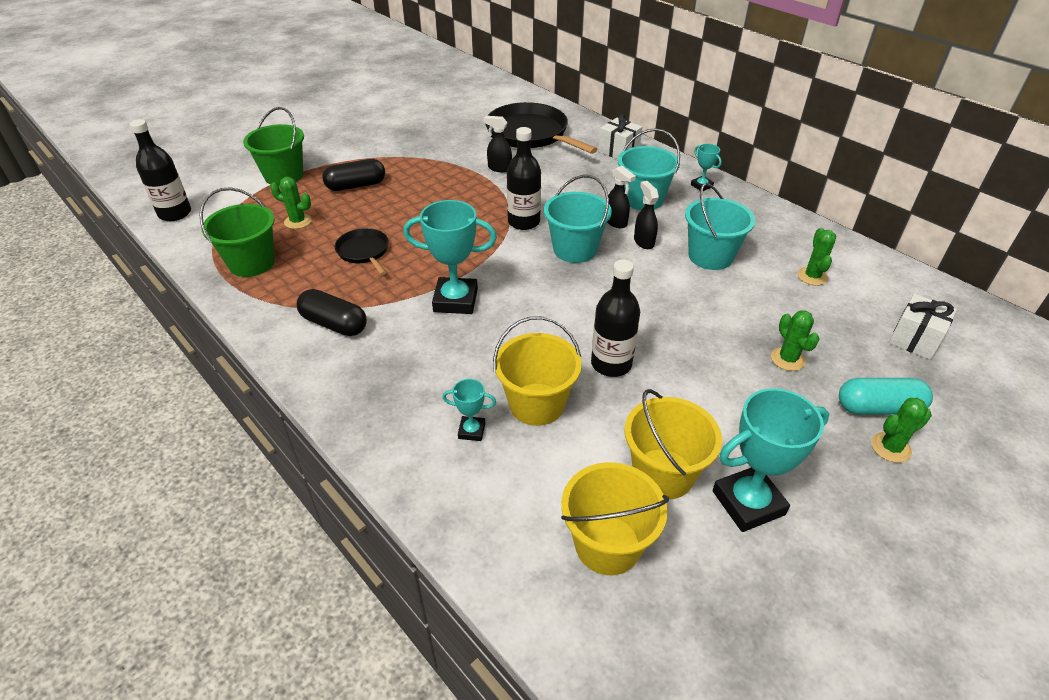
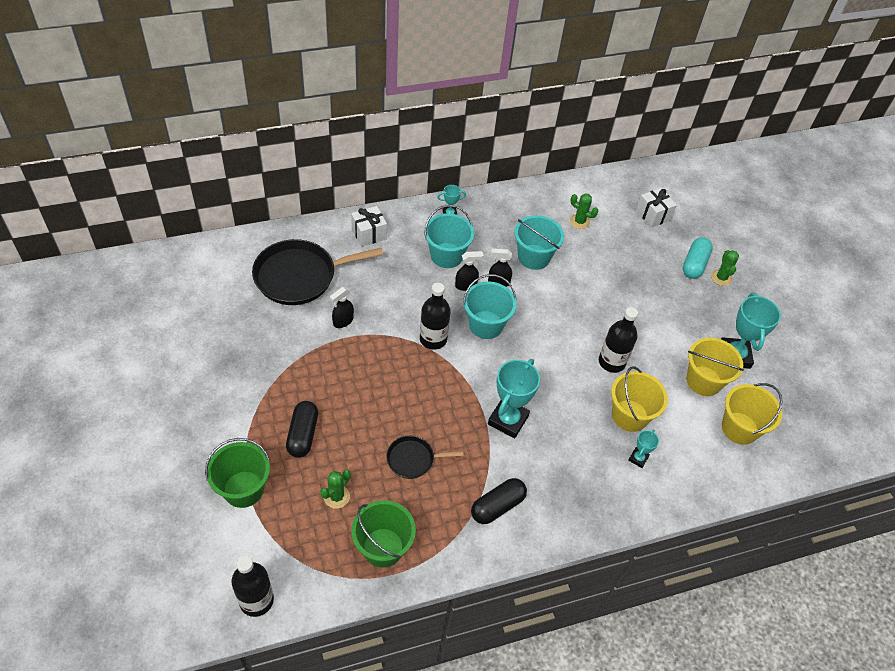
camera: 70 degrees left, 10 degrees up
(787, 359) = (644, 278): green cactus -> none

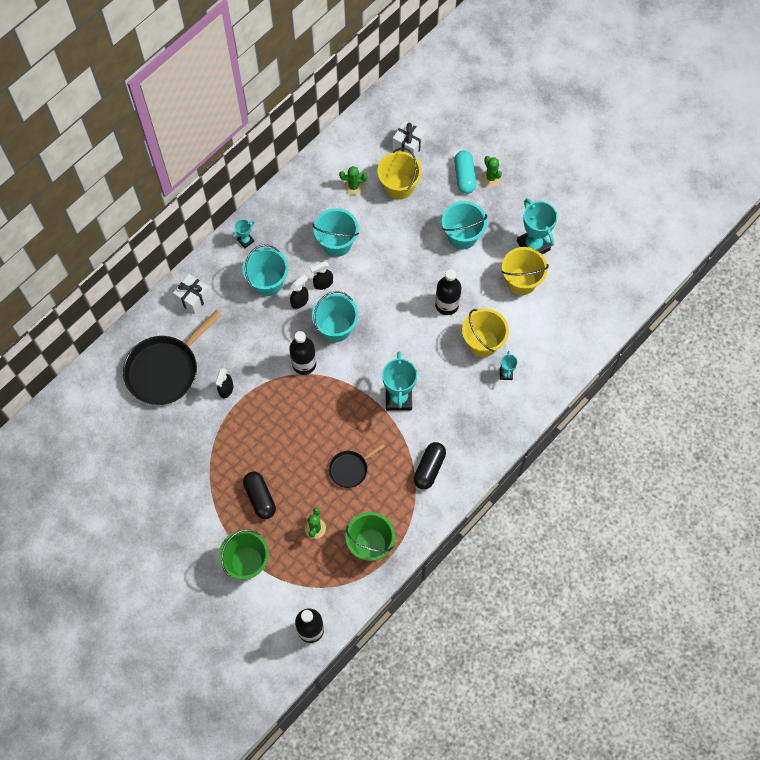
camera: 25 degrees left, 15 degrees up
(663, 311) = (462, 236): none -> turquoise bucket
(739, 428) = (564, 306): yellow bucket -> yellow bucket (399, 186)

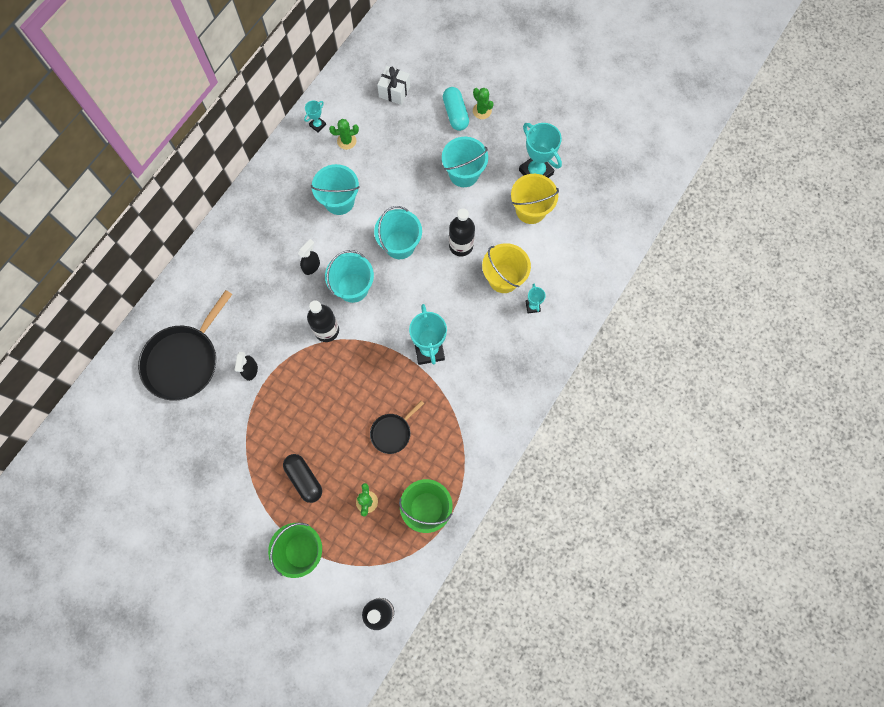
camera: 10 degrees left, 5 degrees up
(193, 298) = (201, 281): white gift -> none
(245, 241) = (246, 213): turquoise trophy -> turquoise trophy (317, 125)
(268, 282) = (275, 252): turquoise bucket -> turquoise bucket (400, 245)
(323, 283) = (332, 244): black spray bottle -> none
(399, 186) = (392, 134): yellow bucket -> none
(429, 468) = (473, 418): black capsule -> none

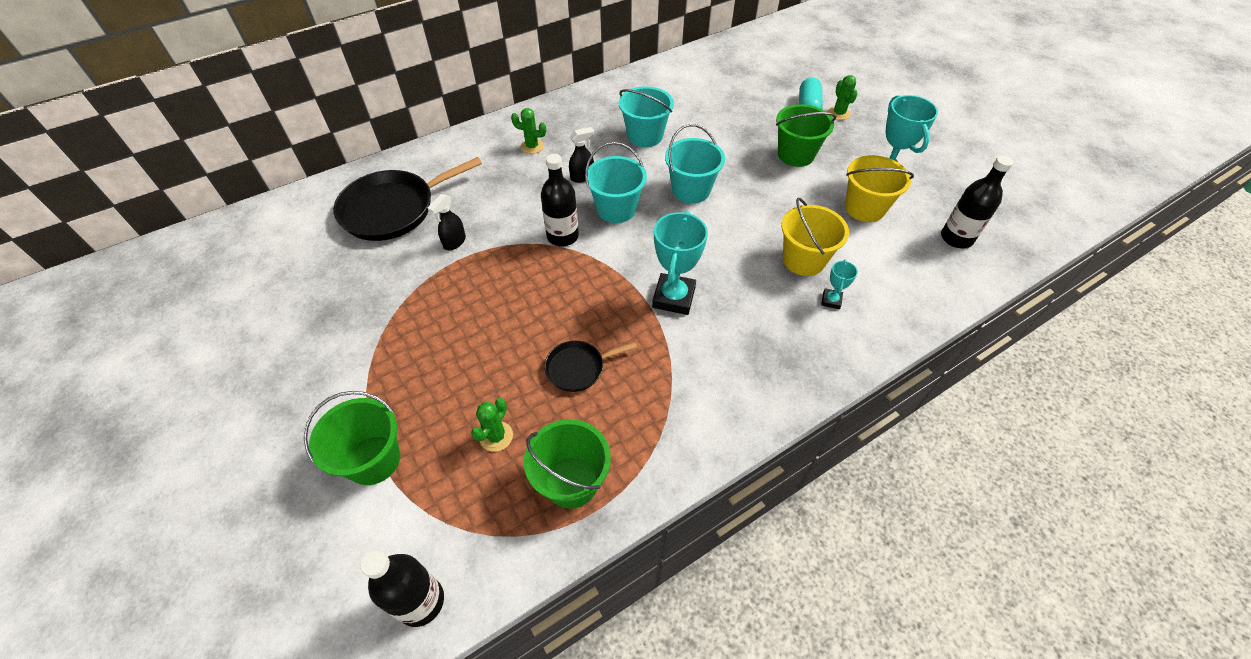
camera: 25 degrees right, 20 degrees down
(304, 479) = (436, 375): black capsule -> none
(317, 125) = (657, 77): turquoise trophy -> none
(346, 141) = (680, 95): green cactus -> green cactus (532, 146)
(394, 91) = (749, 75): white gift -> none
(461, 246) = (763, 213): black bottle -> black bottle (956, 238)
(464, 173) = (795, 154): turquoise bucket -> green bucket

